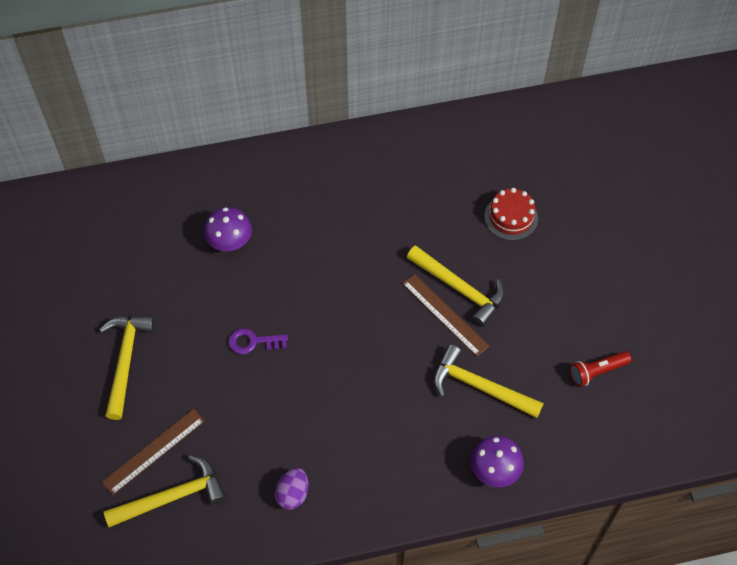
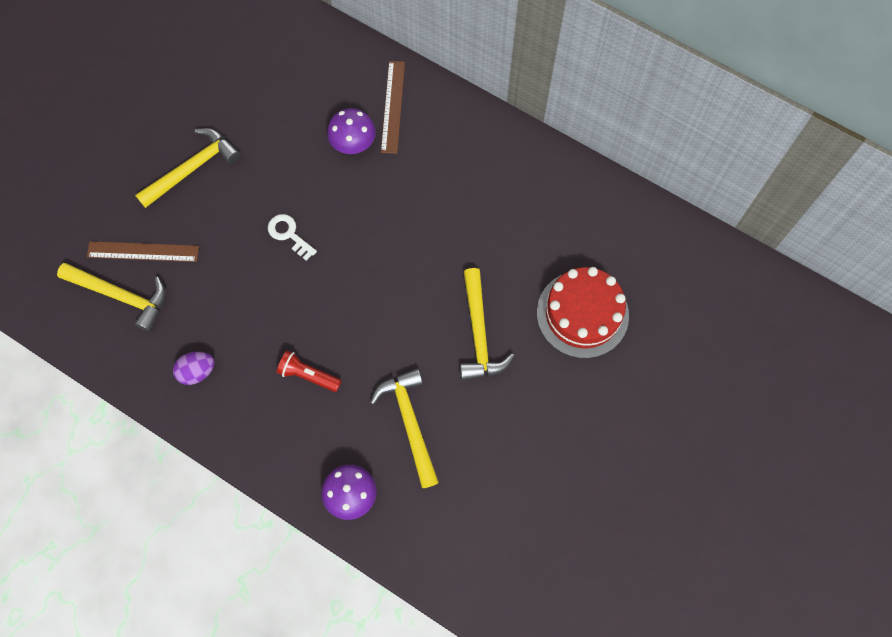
camera: 45 degrees right, 10 degrees up
(253, 342) = (289, 234): purple key -> white key
(445, 314) = (445, 343): brown ruler -> brown ruler (393, 106)
(511, 217) = (582, 314): red cake -> red cake, size x1.59
(597, 371) = (511, 498): red flashlight -> red flashlight (308, 375)

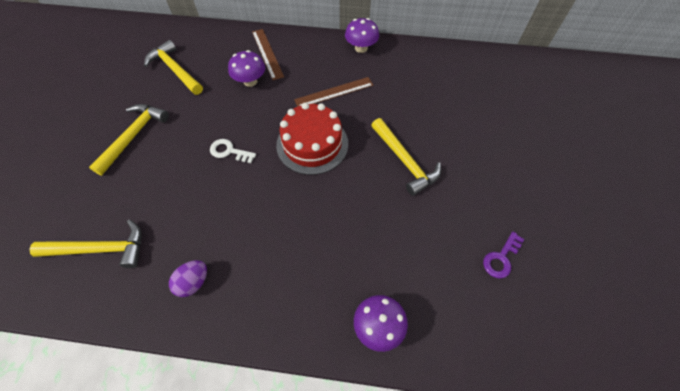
camera: 25 degrees left, 10 degrees down
(143, 251) = (110, 207): brown ruler -> brown ruler (334, 92)
(308, 375) = (292, 244): red flashlight -> none
(409, 423) = (392, 244): yellow hammer -> yellow hammer (175, 70)
(514, 489) = (501, 258): none -> purple key
(517, 147) = (361, 48): none -> purple mushroom
(582, 314) = (464, 122): red cake -> red cake (312, 144)

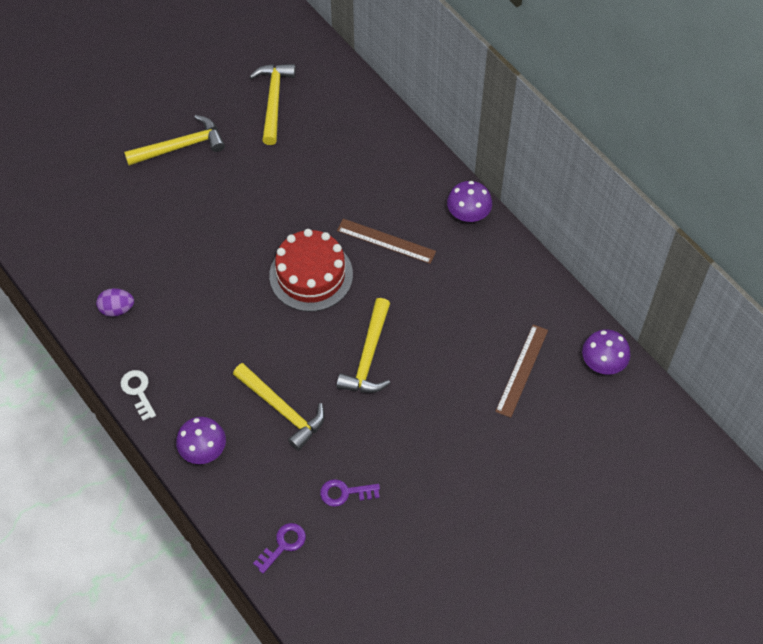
camera: 45 degrees right, 0 degrees up
(101, 249) = (80, 229): yellow hammer -> yellow hammer (282, 409)
(229, 151) = (239, 224): white key -> white key (138, 391)
(250, 81) = (325, 167): purple mushroom -> purple mushroom (603, 363)
(267, 53) = (372, 148): brown ruler -> brown ruler (522, 370)
(515, 339) = (283, 545): none -> purple key

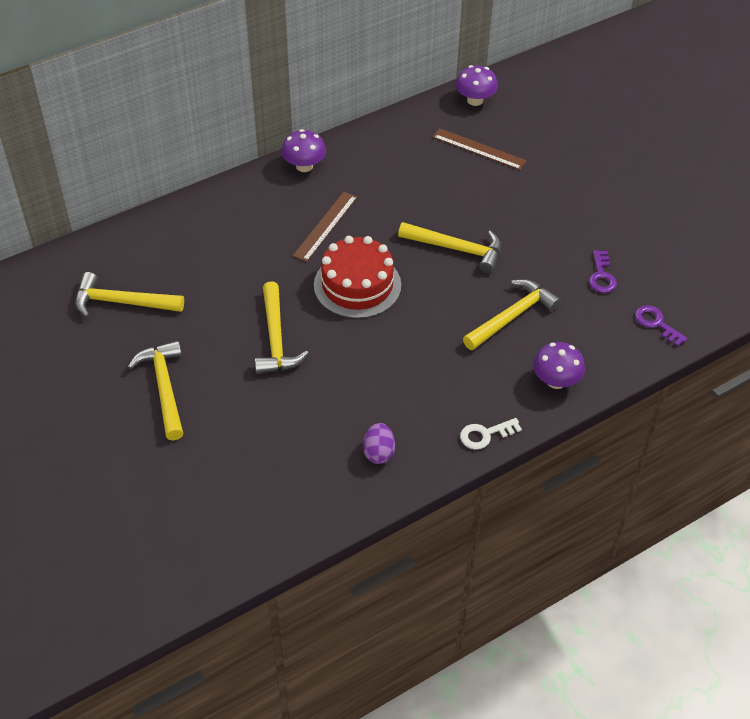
camera: 85 degrees left, 10 degrees down
(240, 218) = (276, 339): none -> yellow hammer

